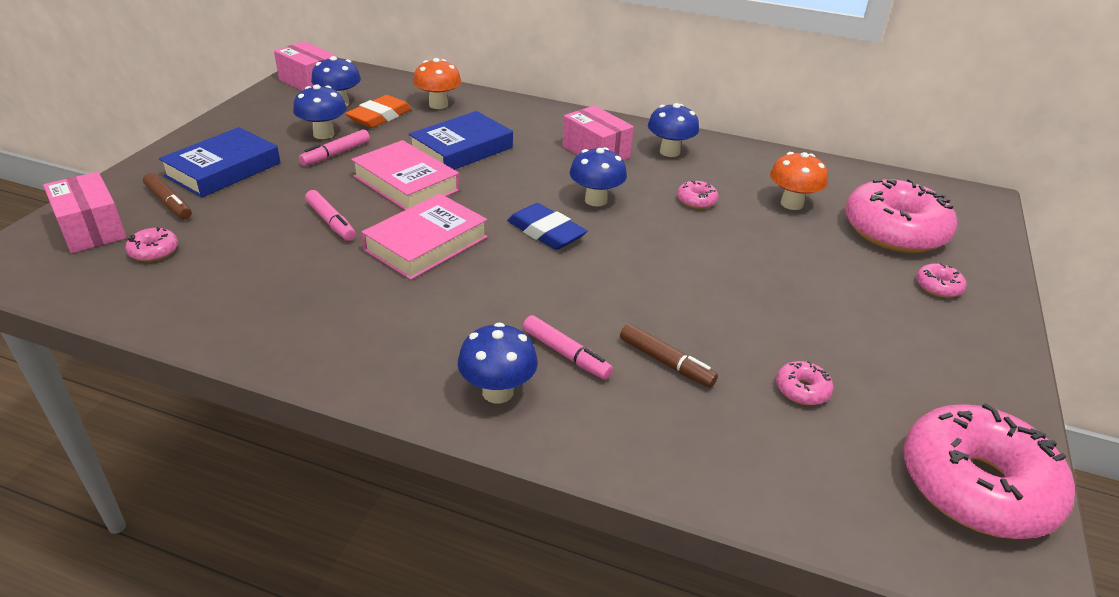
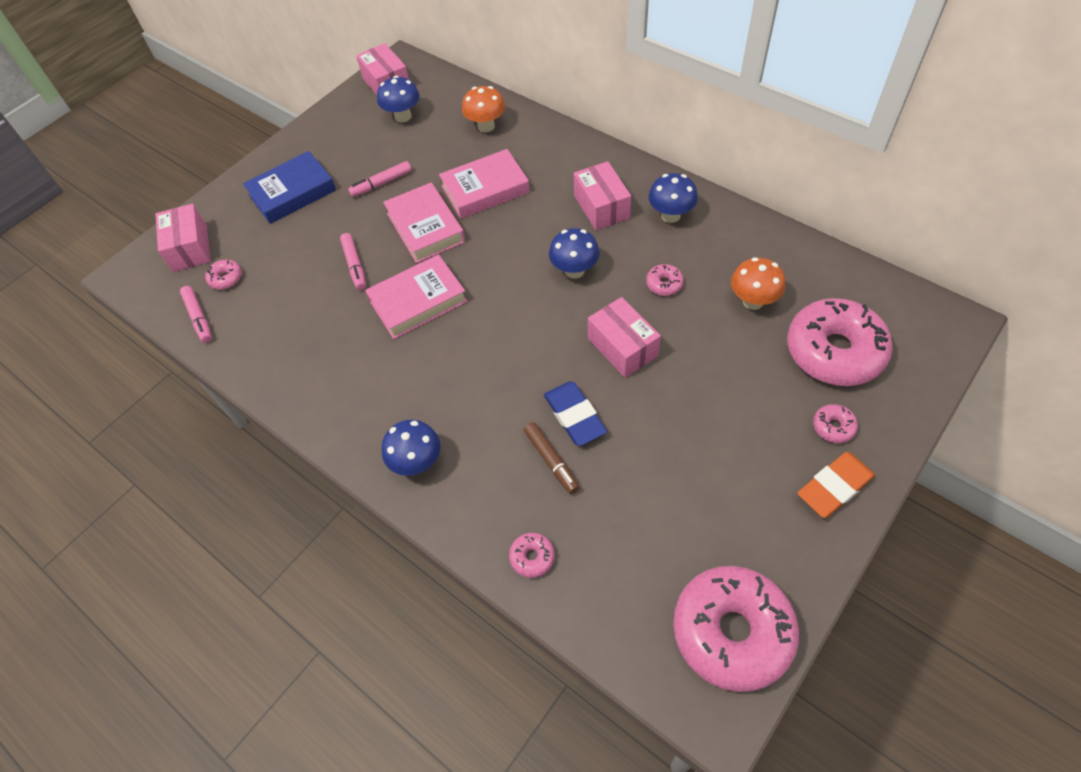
camera: 25 degrees right, 20 degrees up
(169, 203) = (246, 227): brown marker -> none
(323, 134) = (379, 157): blue mushroom -> none
(380, 116) = (431, 138): orange eraser -> orange eraser (834, 487)
(461, 149) = (485, 189): blue book -> pink book
(546, 232) = (516, 303): blue eraser -> blue eraser (574, 416)
(566, 354) = (479, 437): pink marker -> pink marker (199, 318)
(685, 253) = (622, 347): none -> pink box
(802, 390) = (645, 511): pink donut -> pink donut (532, 557)

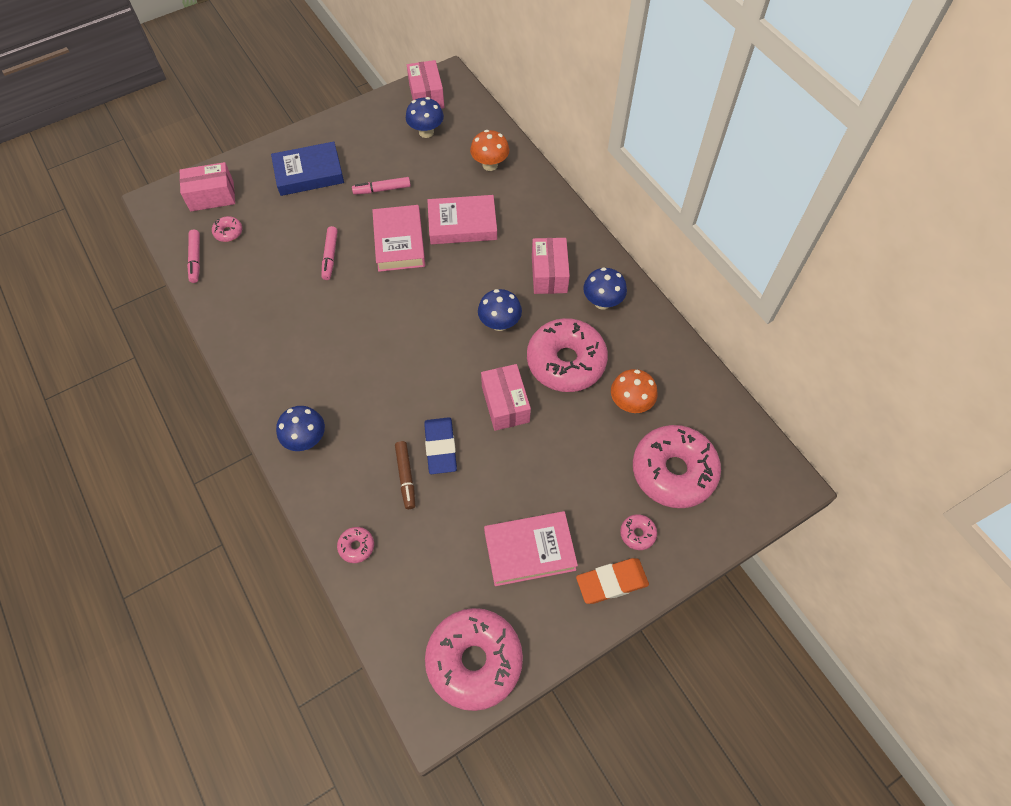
camera: 15 degrees right, 5 degrees up
(190, 248) = (212, 196): pink box -> pink box turned 75 degrees clockwise
(418, 301) = (365, 305): pink book -> pink book (529, 550)
(664, 284) = (566, 362): pink donut -> pink donut, size x2.46

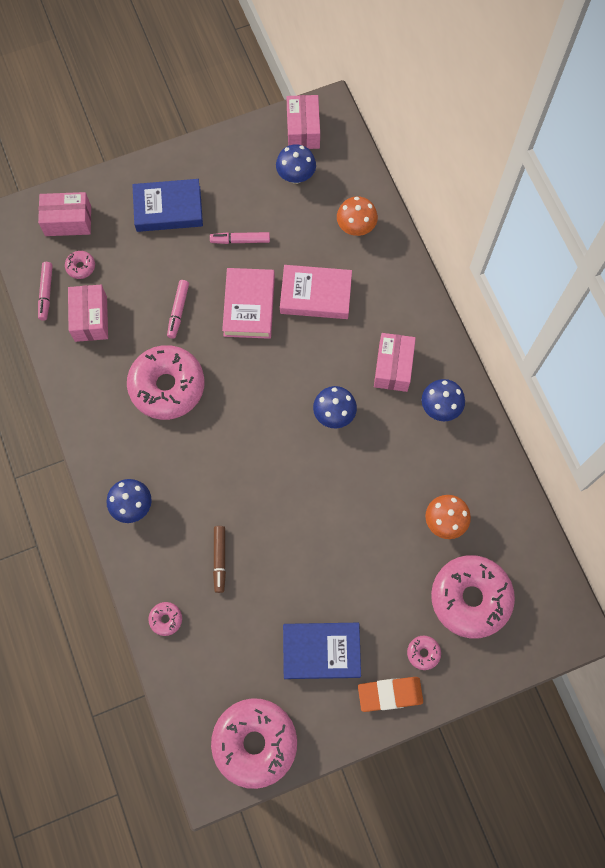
camera: 10 degrees right, 10 degrees up
(440, 447) = (256, 536): blue eraser -> none
(505, 404) = (324, 502): pink box -> pink box (91, 319)
(529, 550) = (321, 651): pink book -> blue book
(566, 362) = (391, 467): pink donut -> pink donut (167, 386)

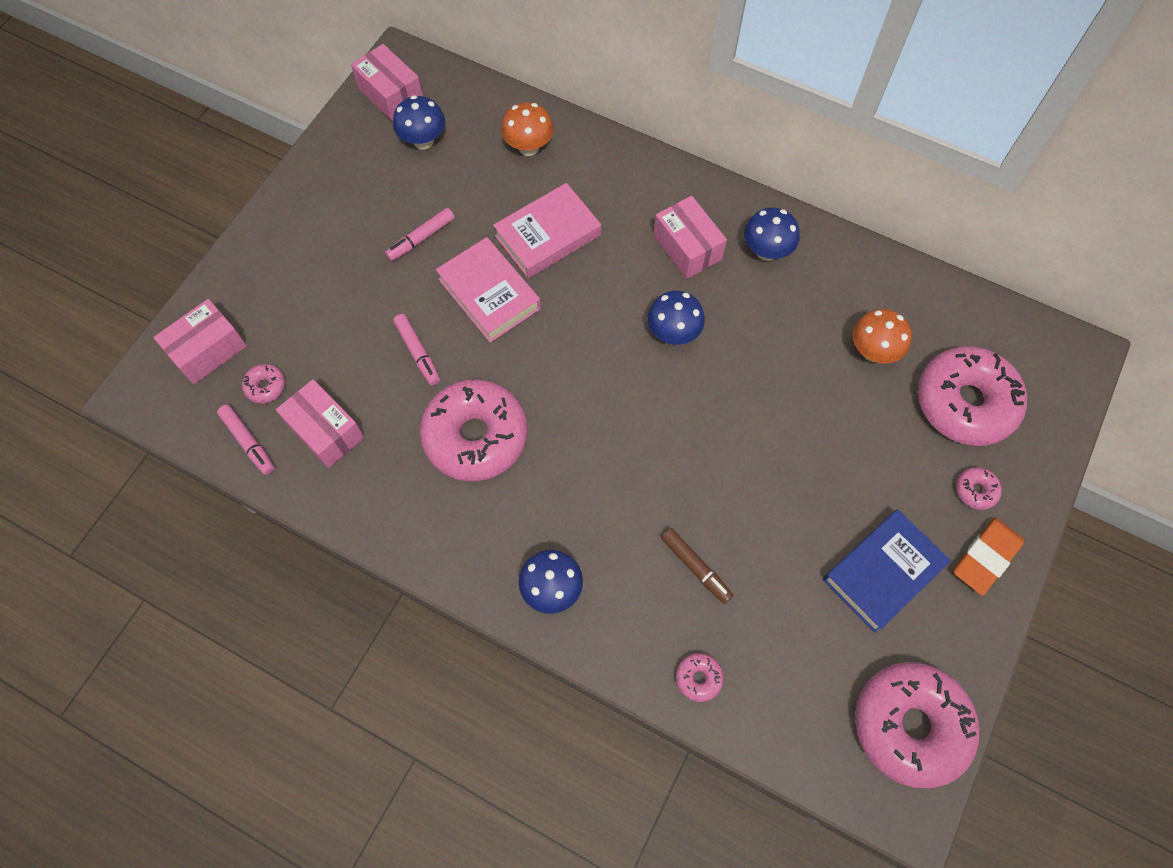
camera: 40 degrees left, 5 degrees down
(168, 209) = (314, 261): blue book -> none

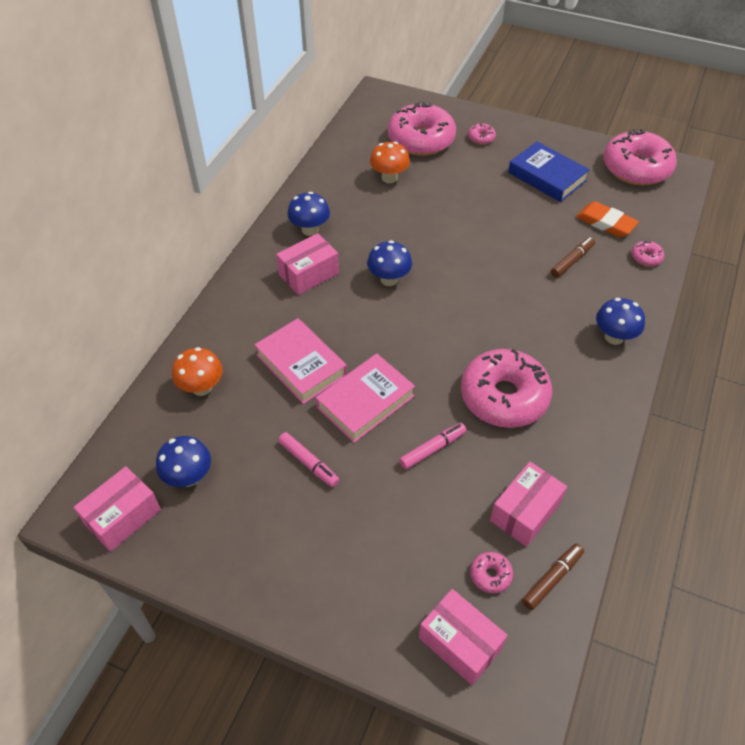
camera: 95 degrees left, 15 degrees down
(248, 442) = (552, 579): pink marker -> brown marker
(985, 557) = (523, 136): orange eraser -> orange eraser (605, 223)

